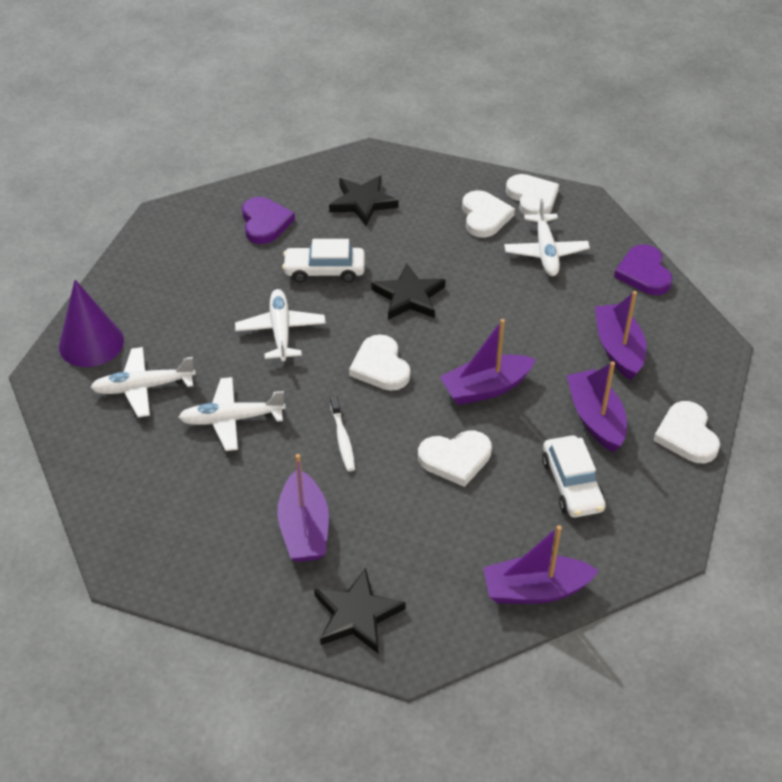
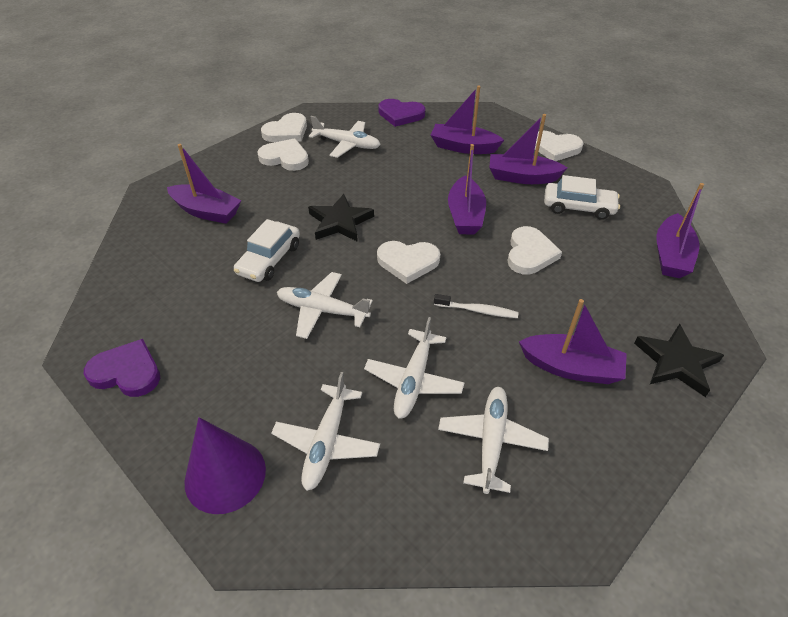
camera: 65 degrees left, 0 degrees up
(190, 490) = (491, 441): none -> white plane
(265, 223) = (171, 278): purple heart -> purple heart (127, 372)
(362, 202) = (207, 211): black star -> purple boat
(532, 198) = (286, 132): white heart -> white heart turned 135 degrees clockwise

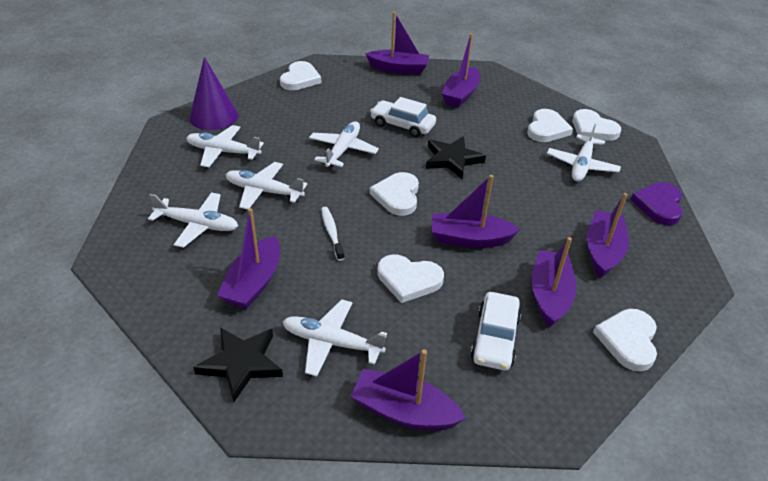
camera: 90 degrees right, 5 degrees down
(127, 264) = (398, 69): none -> purple boat
(127, 372) = (300, 79): purple heart -> white heart
(477, 310) = (332, 233): white toothbrush -> white toothbrush turned 150 degrees clockwise
(624, 300) = (332, 343): none -> white plane

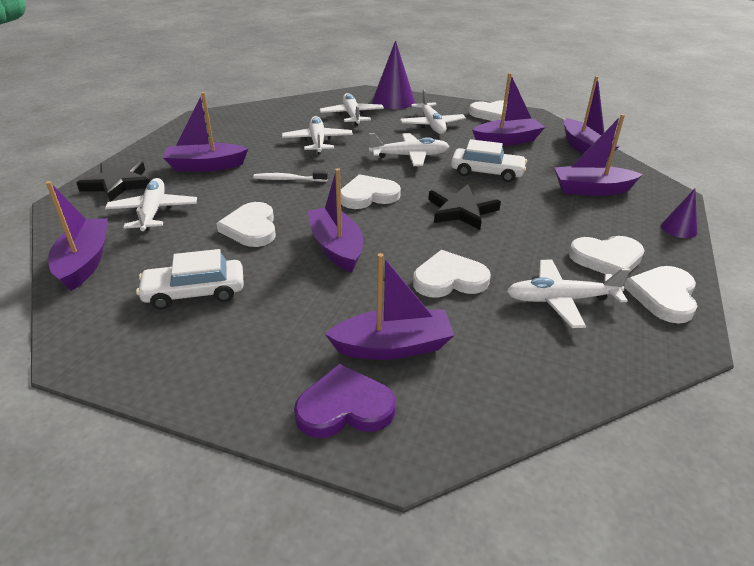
camera: 65 degrees right, 5 degrees down
(197, 225) = (256, 131): white plane -> white plane (432, 125)
(332, 233) = (288, 179): white toothbrush -> white toothbrush turned 135 degrees counterclockwise
(402, 125) = (487, 172): white car -> white car turned 105 degrees clockwise
(528, 89) = (679, 228): none -> purple cone
(549, 295) = (281, 317): purple boat -> purple boat (507, 140)
(628, 340) = (235, 394): white heart -> white heart (449, 279)
(659, 205) = (548, 388): purple heart -> purple heart (344, 407)

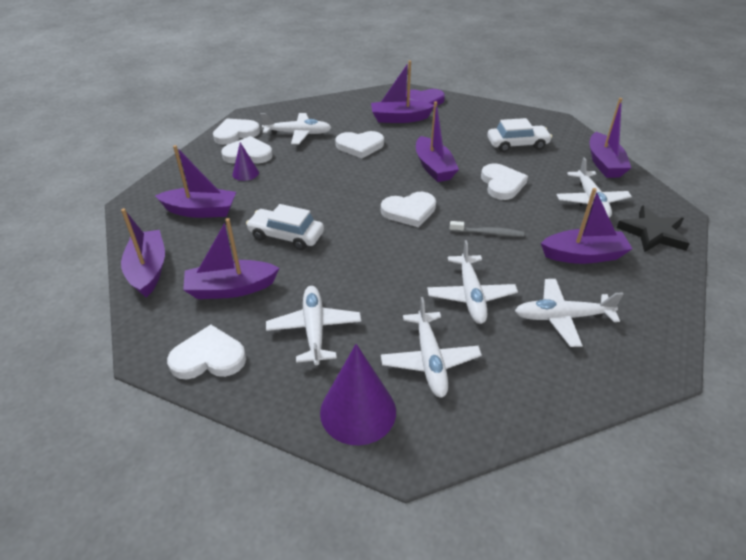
camera: 175 degrees left, 5 degrees up
(288, 179) = (488, 233): white toothbrush -> grey toothbrush
(409, 156) = (360, 263): white plane -> white plane (562, 317)
(461, 210) = (331, 194): black star -> none
(663, 296) = (235, 134): white heart -> white heart turned 150 degrees counterclockwise
(679, 228) = (170, 173): purple cone -> purple cone (245, 173)

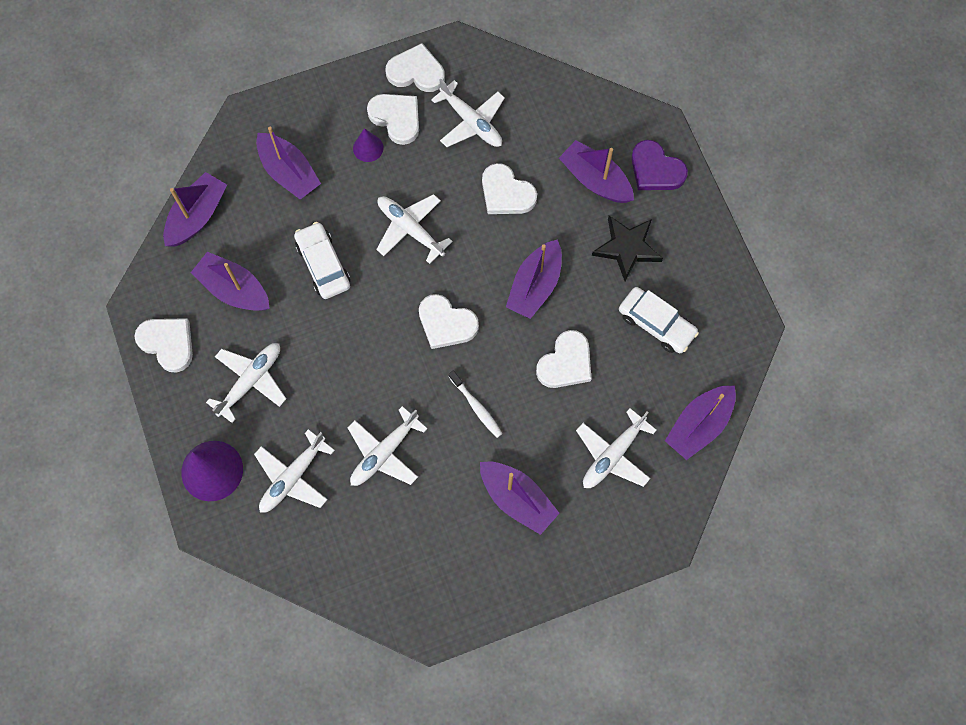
camera: 45 degrees right, 30 degrees up
(488, 233) = (476, 407): grey toothbrush -> white toothbrush
(562, 317) = (420, 531): white plane -> white plane (410, 229)
(653, 233) = (608, 534): black star -> black star (627, 248)

